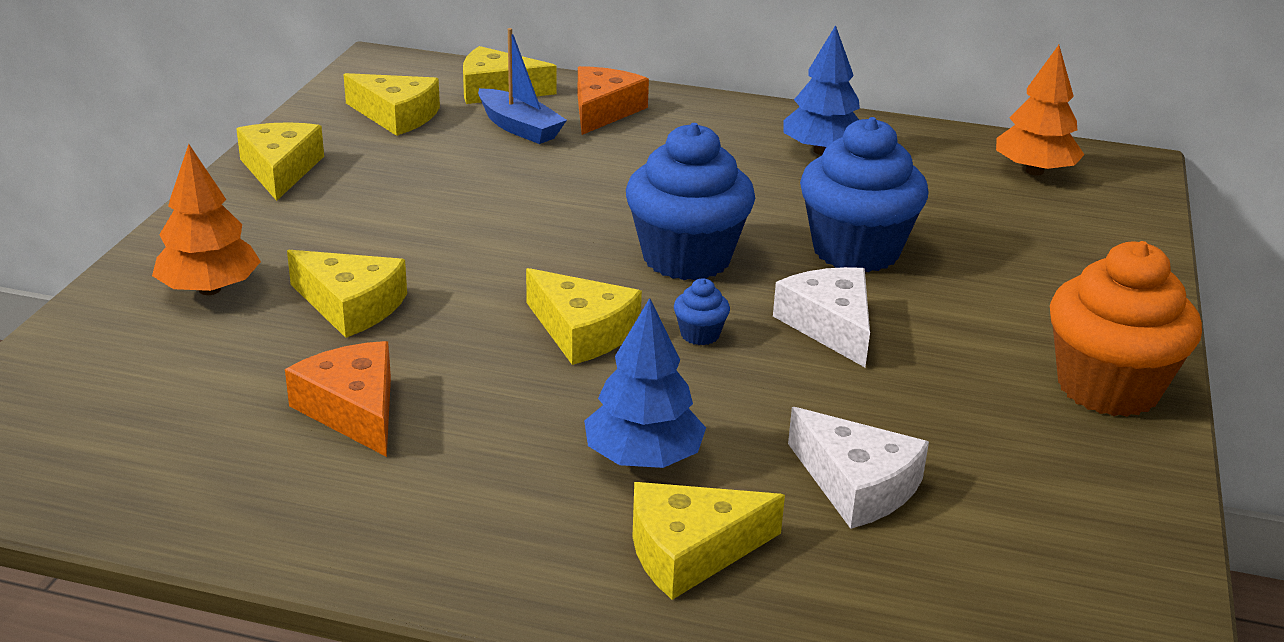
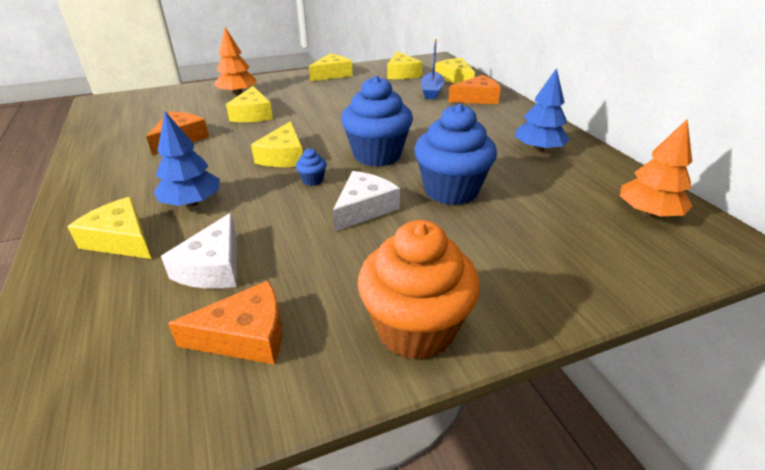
camera: 55 degrees right, 5 degrees up
(1030, 499) = (245, 336): none -> orange cheese

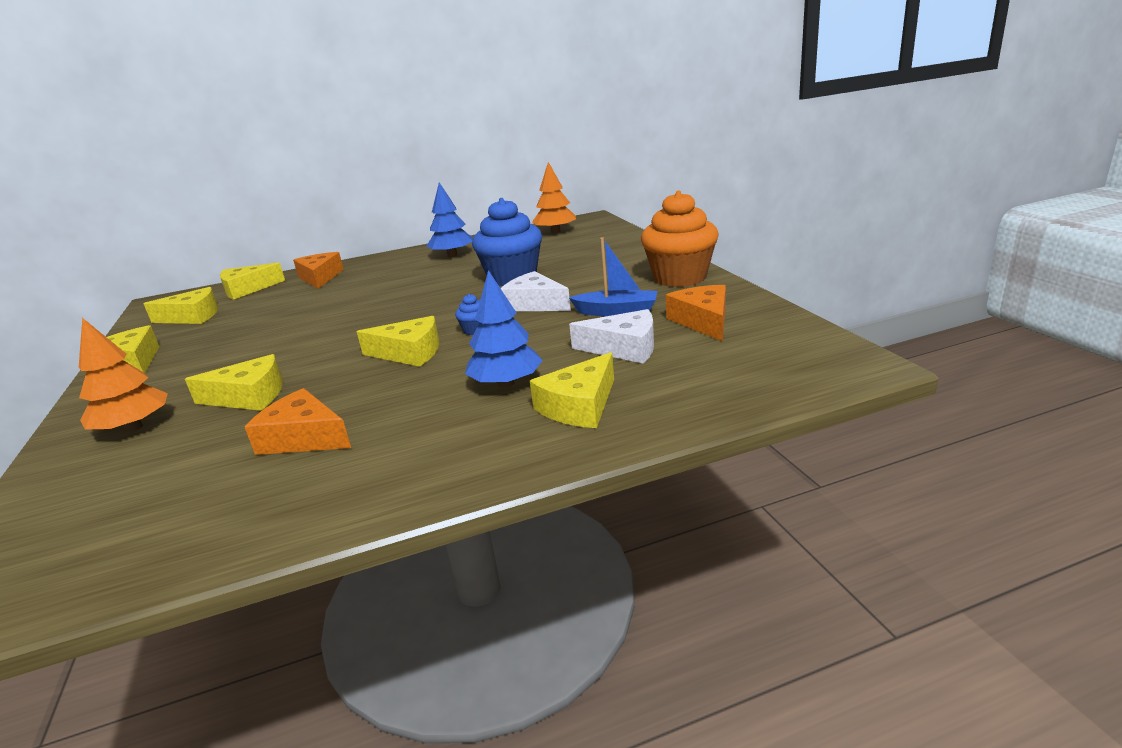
camera: 85 degrees left, 10 degrees down
(377, 155) = (432, 308): blue cupcake -> none
(432, 91) = (277, 297): blue boat -> blue boat (616, 312)

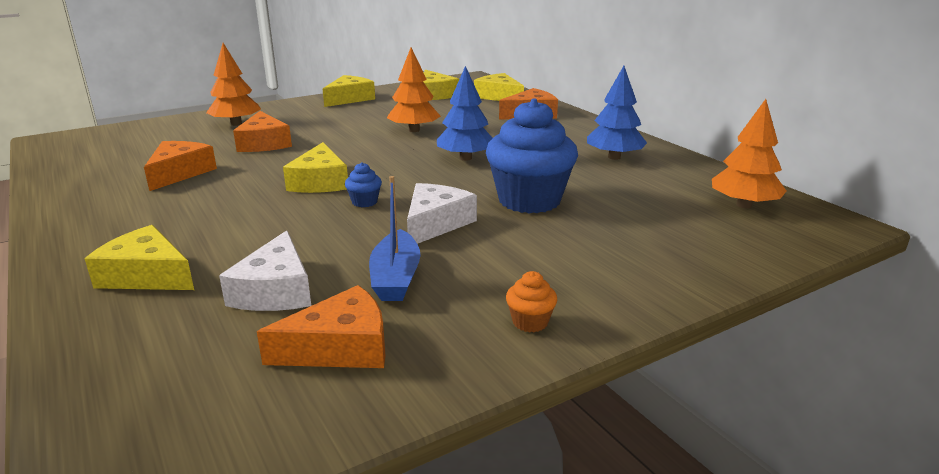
camera: 75 degrees right, 0 degrees up
(249, 396) = (264, 143): yellow cheese -> orange cheese
(304, 321) = (414, 130): none -> orange tree
(506, 383) = (223, 233): blue tree -> blue tree (465, 158)
(680, 278) = (530, 322): orange cupcake -> orange cupcake, size x0.41

